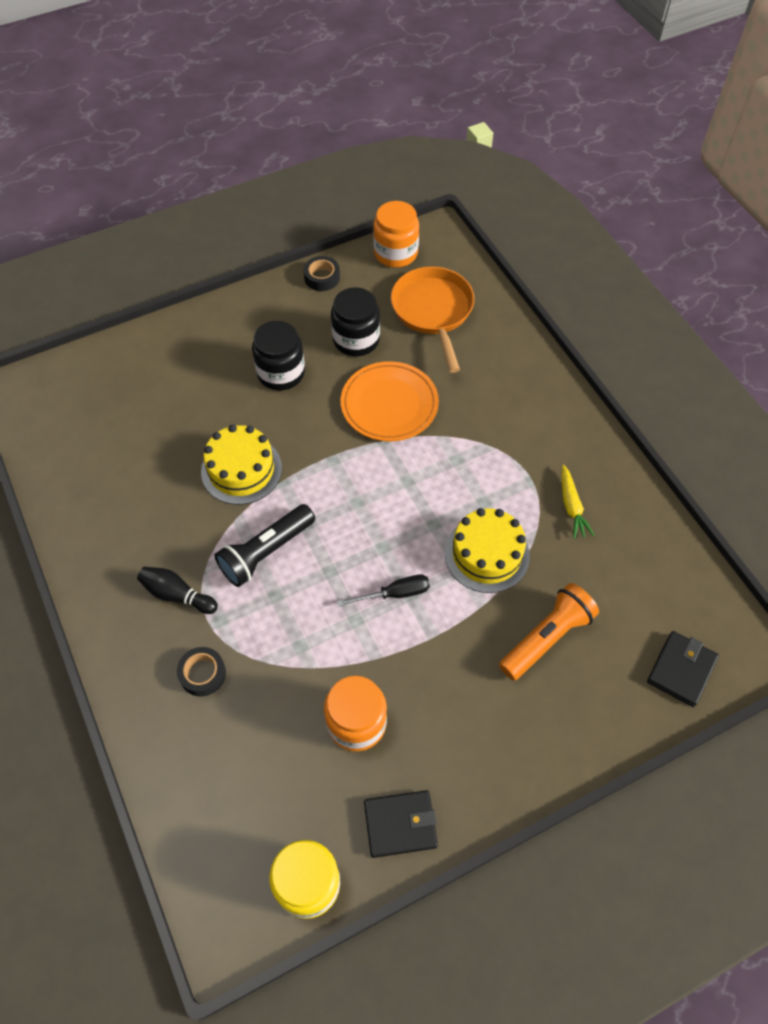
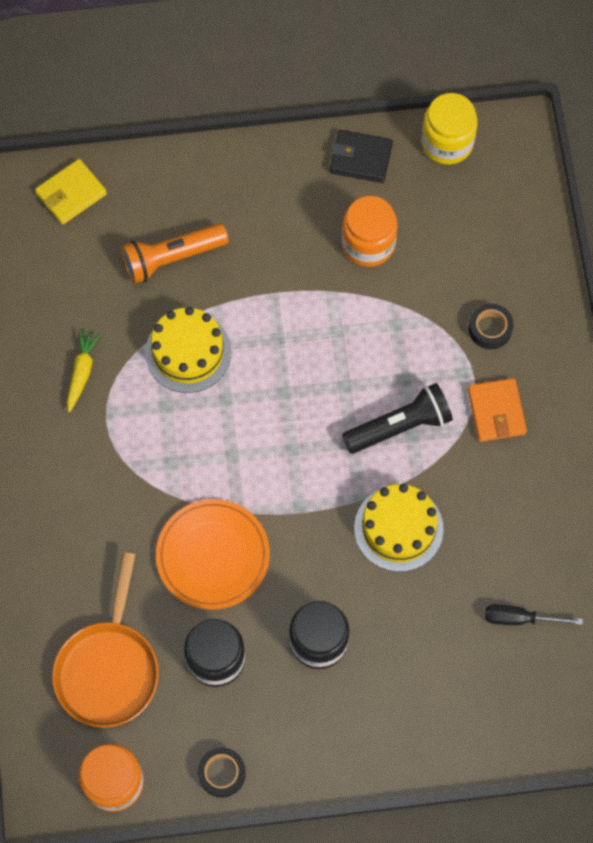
camera: 160 degrees left, 10 degrees up
(177, 595) = (496, 411): black bowling pin -> orange wallet
(395, 594) = (291, 343): black screwdriver -> black screwdriver (519, 618)
(681, 670) = (71, 194): black wallet -> yellow wallet

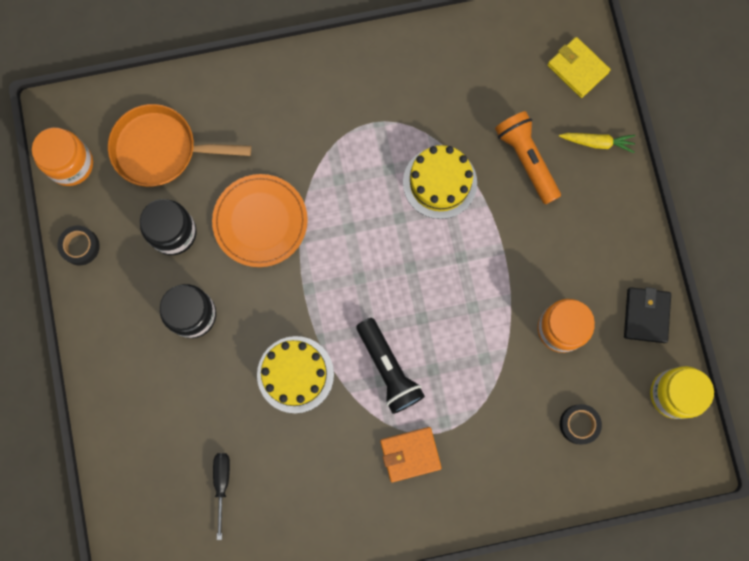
camera: 85 degrees right, 10 degrees up
(82, 372) = (413, 98): yellow carrot -> yellow carrot (597, 142)
(490, 329) = (489, 444): black tape -> black tape (579, 424)

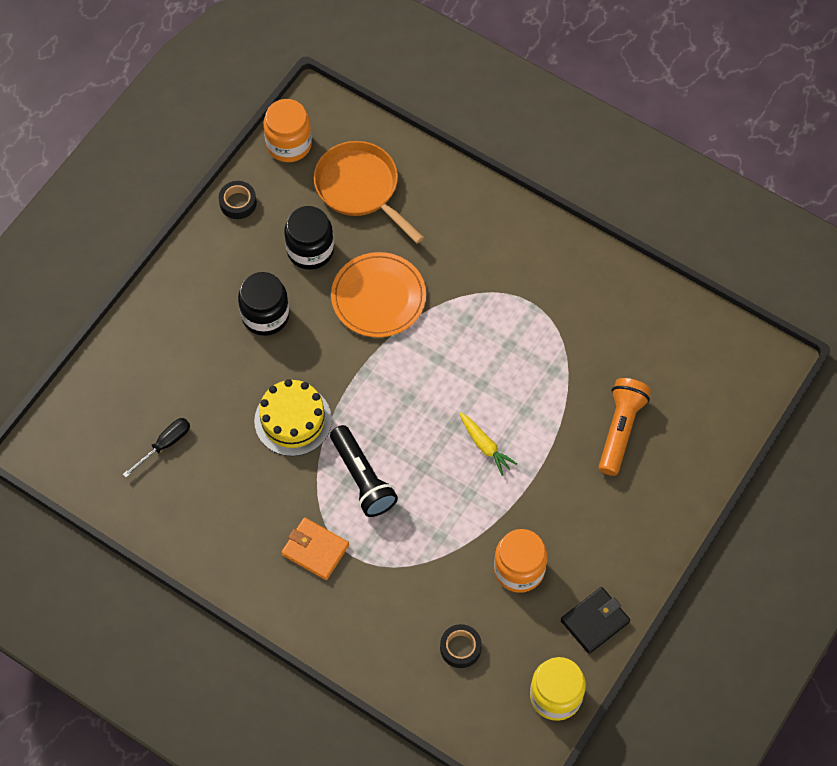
camera: 45 degrees right, 15 degrees down
(388, 369) = (362, 478): black flashlight -> black flashlight turned 45 degrees counterclockwise
(440, 182) = (537, 387): yellow cake -> none
(577, 69) = (729, 402): yellow wallet -> none
(597, 142) = (688, 466): yellow carrot -> yellow carrot (485, 446)

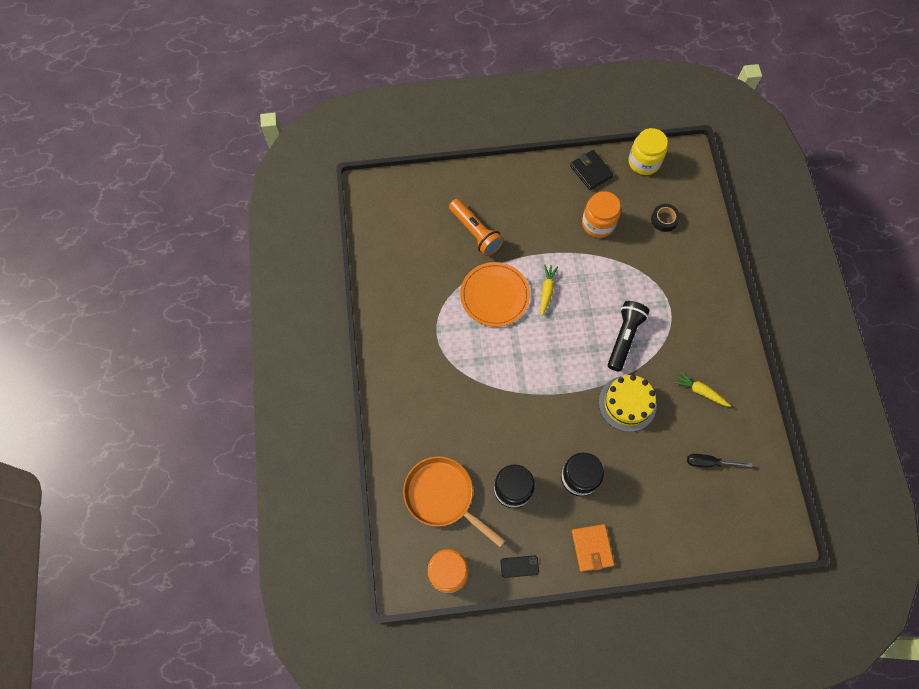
camera: 130 degrees left, 5 degrees up
(238, 203) = (519, 566): black tape -> black phone
(238, 502) = (700, 391): none -> yellow carrot
(315, 550) = (685, 328): orange wallet -> orange wallet (592, 548)
(360, 188) = (442, 496): orange pan -> orange pan turned 120 degrees clockwise
(378, 297) = (508, 421): orange plate -> orange plate (494, 295)
(595, 621) = (590, 171): black wallet -> black wallet turned 45 degrees clockwise
(620, 430) = (475, 232): orange flashlight -> orange flashlight turned 105 degrees counterclockwise

